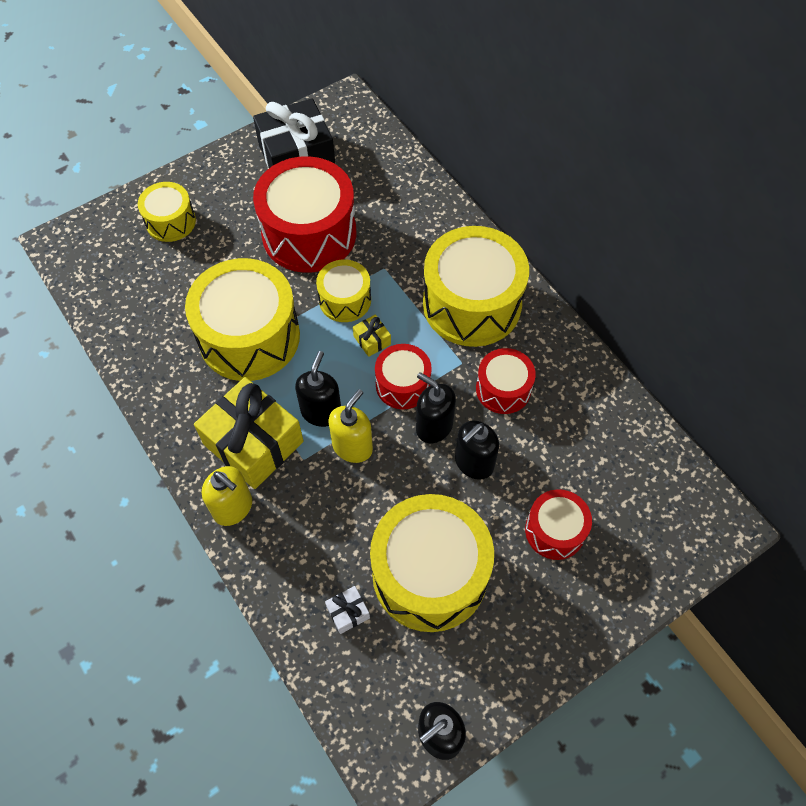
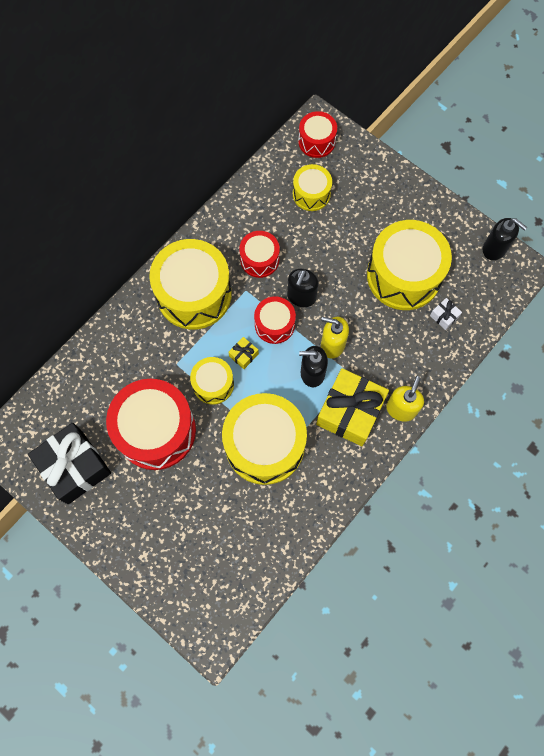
camera: 105 degrees left, 10 degrees up
(170, 221) = (169, 550): yellow drum -> yellow drum (311, 194)
(473, 463) = (320, 266): black soap dispenser -> none
(554, 530) = (352, 211): red drum -> red drum (316, 141)

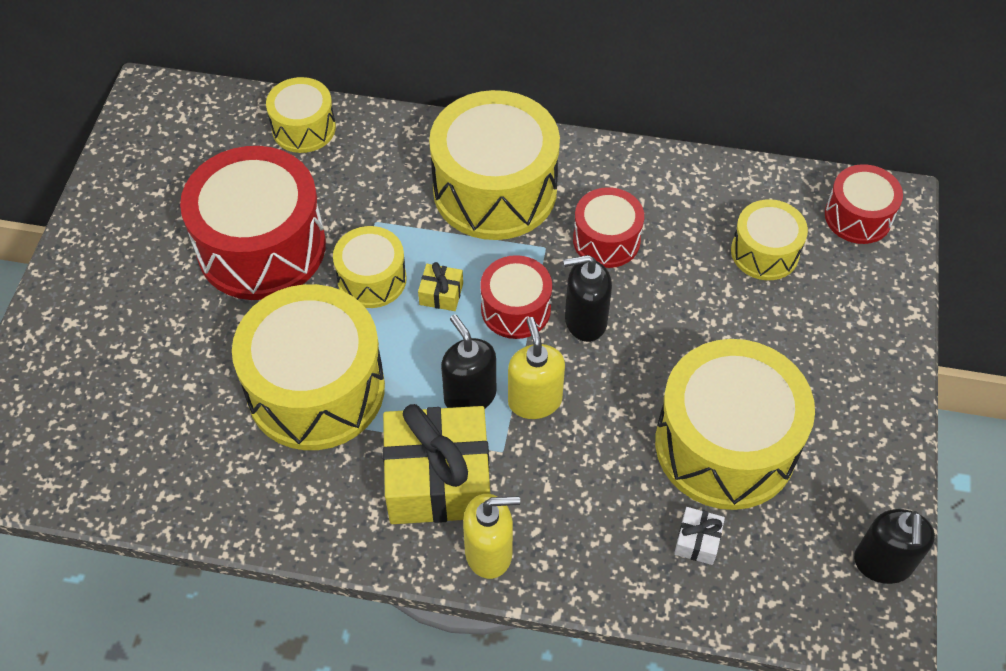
camera: 60 degrees right, 15 degrees down
(75, 467) = (159, 184): black gift -> none
(86, 369) = (304, 128): none -> yellow drum

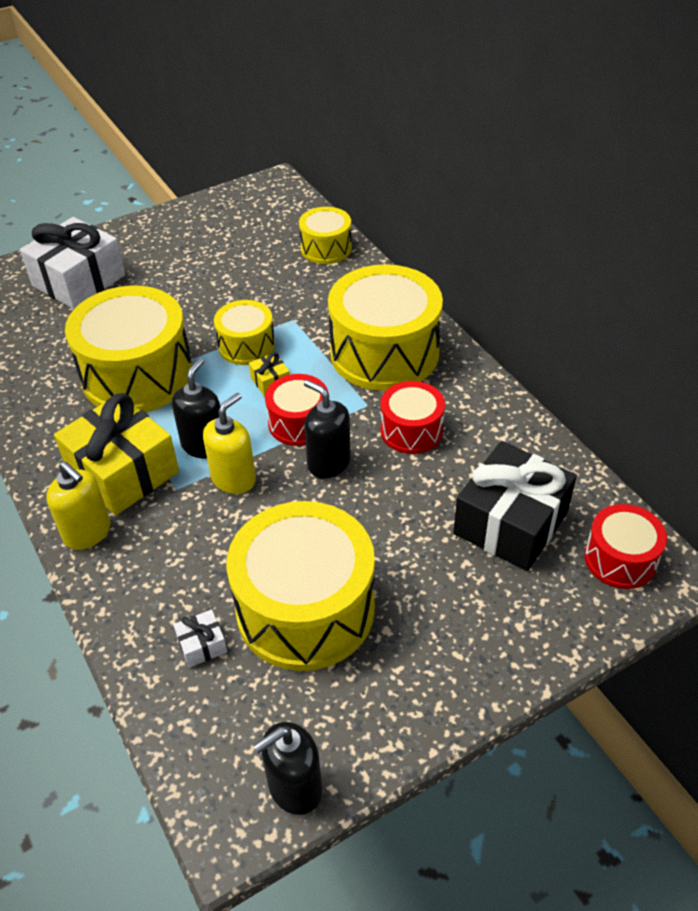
camera: 50 degrees right, 10 degrees down
(106, 351) = (79, 280): none -> white gift
(261, 247) = (217, 288): red drum -> none
(765, 252) = (511, 523): yellow drum -> black gift

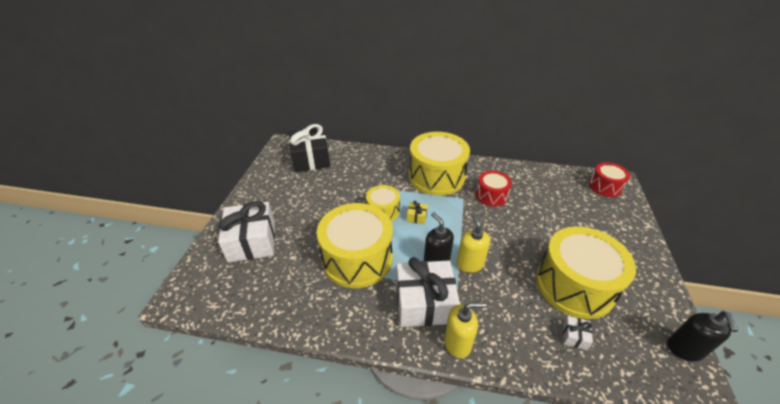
camera: 50 degrees left, 5 degrees down
(123, 471) = (424, 303): yellow gift -> white gift
(299, 423) = (453, 223): red drum -> none
(326, 248) = (349, 155): yellow drum -> none
(328, 463) = (488, 228): black soap dispenser -> none
(511, 523) = (566, 200): black gift -> black gift (310, 159)

